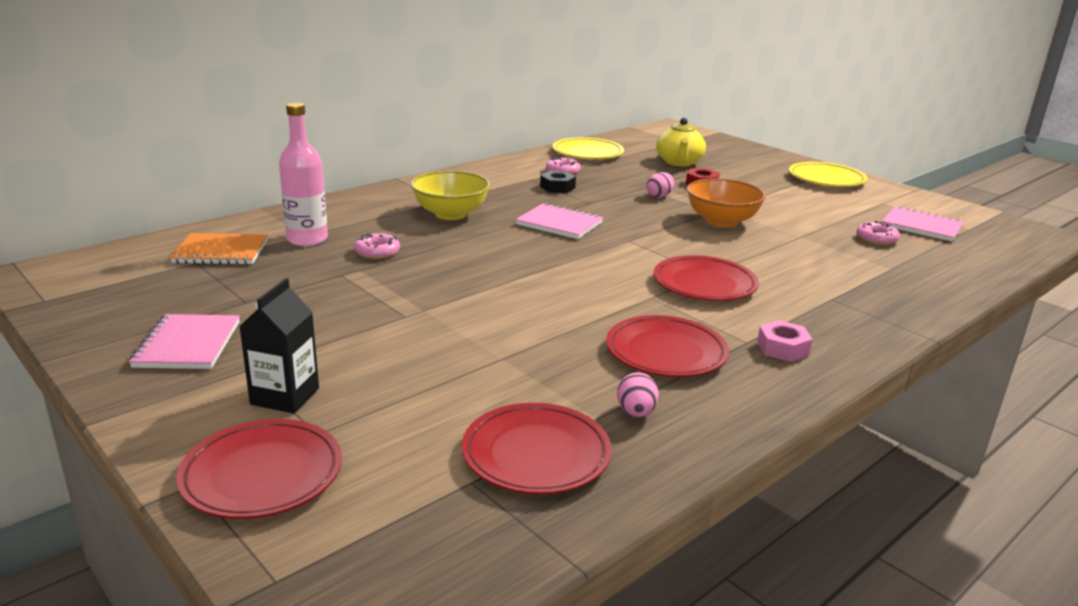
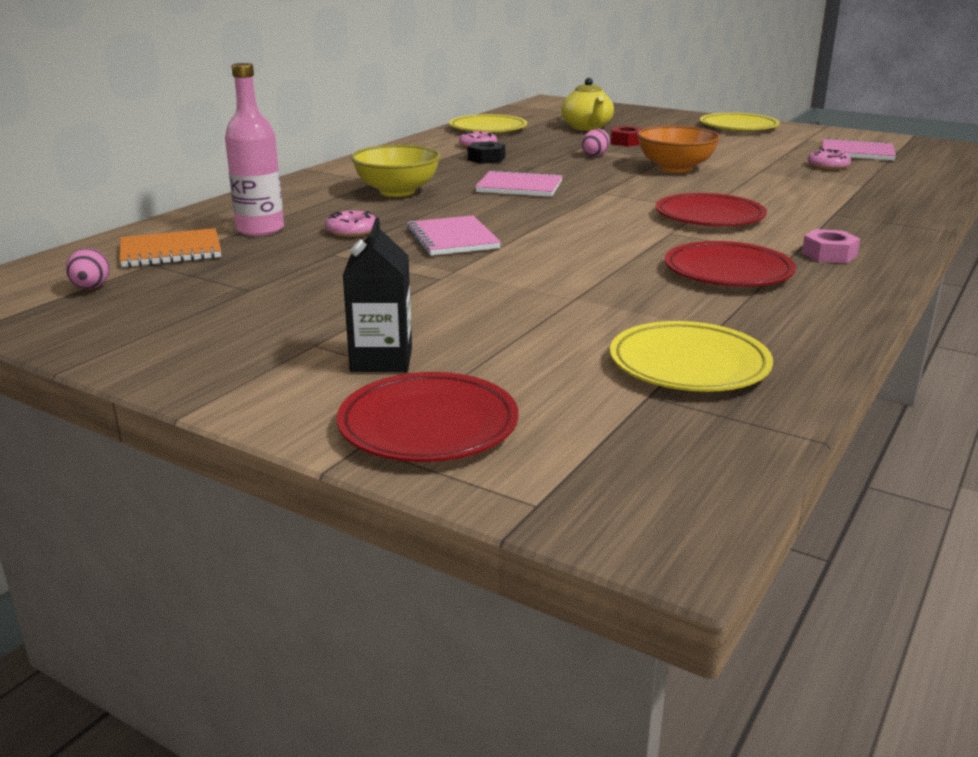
camera: 15 degrees left, 0 degrees up
(188, 344) = (221, 333): pink notebook -> pink notebook (452, 239)
(536, 455) = (689, 365): red plate -> yellow plate
(636, 413) = (748, 320): pink egg -> pink egg (91, 288)

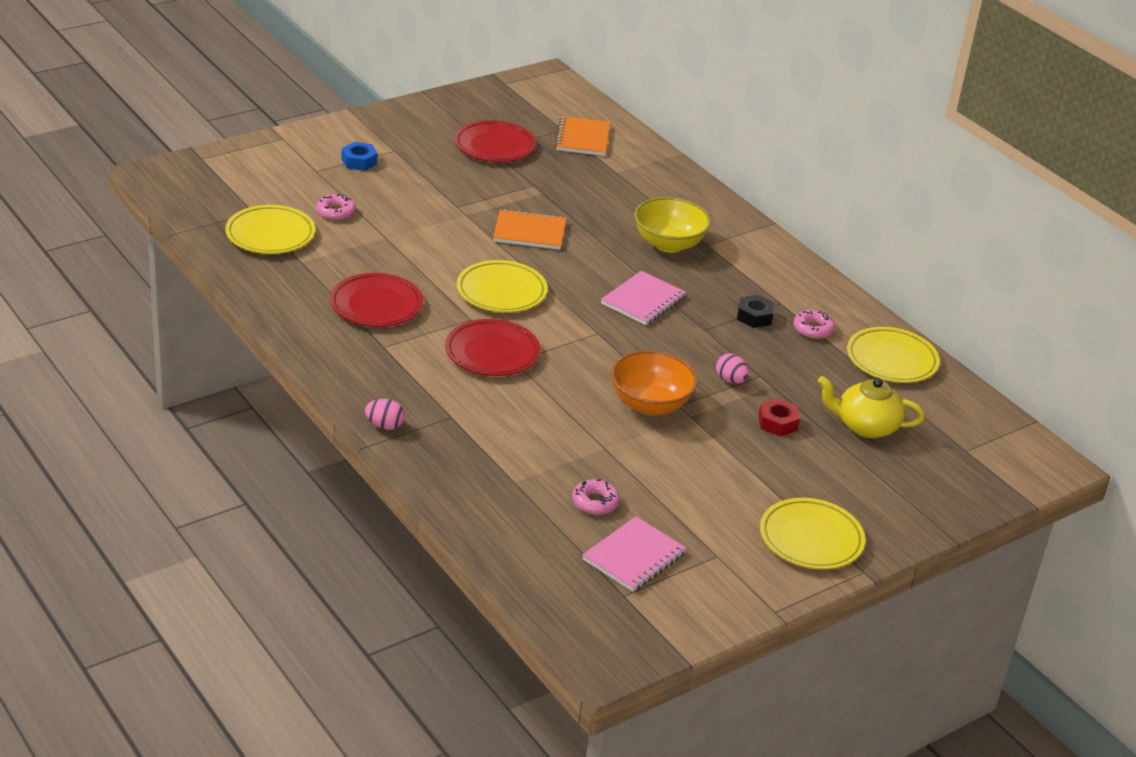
camera: 110 degrees right, 10 degrees up
(91, 288) = (533, 109): pink egg -> pink egg (384, 426)
(260, 229) = (607, 173): pink bottle -> none
(351, 231) = (577, 202): pink donut -> pink donut (335, 212)
(381, 360) = (359, 161): black carton -> blue nut
(428, 426) = (282, 155): red plate -> red plate (494, 146)
(452, 239) = (529, 232): pink notebook -> orange notebook
(597, 230) = (501, 292): none -> yellow plate
(829, 254) = (369, 361): pink nut -> none

